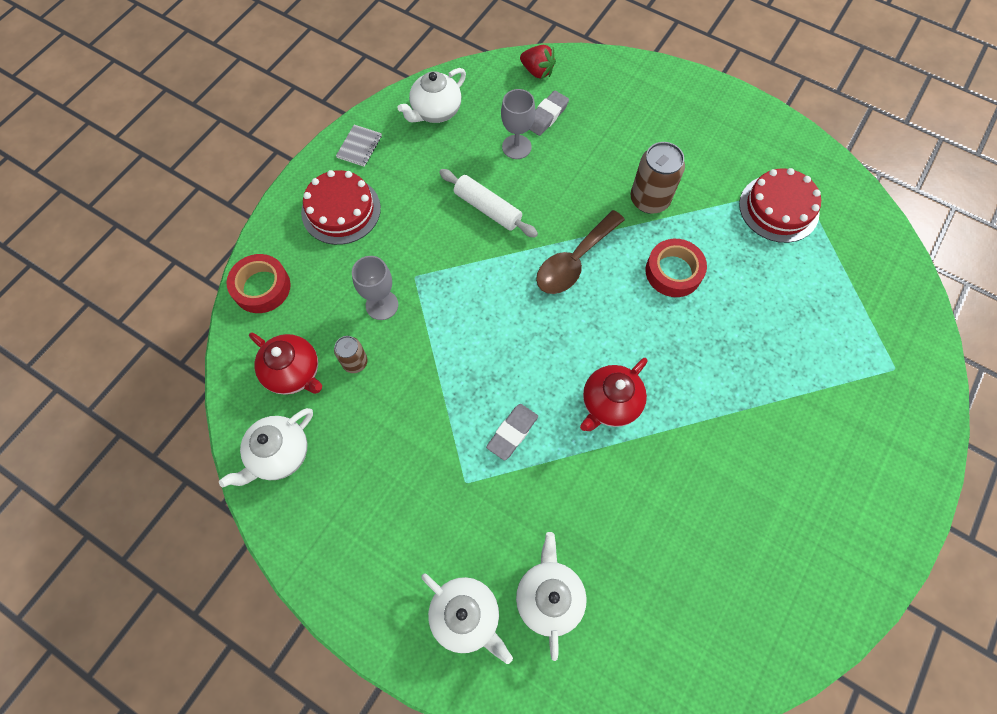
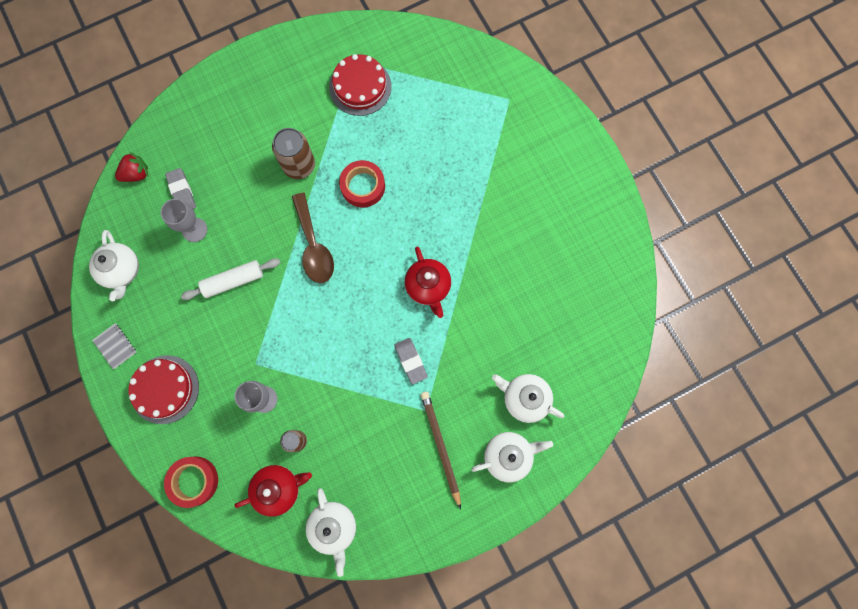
camera: 60 degrees left, 10 degrees up
(432, 524) = (441, 446): none -> brown pencil

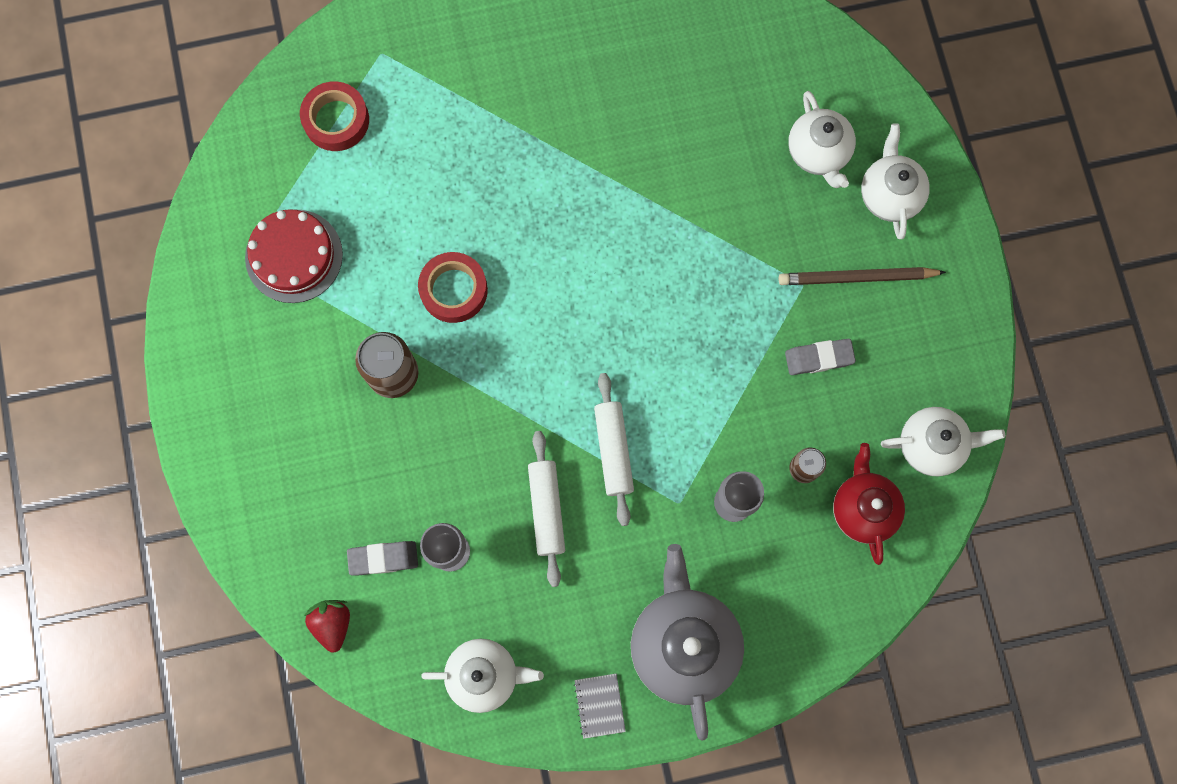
camera: 75 degrees left, 0 degrees up
(115, 346) = (599, 705): grey notebook -> grey notebook turned 75 degrees counterclockwise
(164, 389) = (683, 643): red cake -> grey teapot
(194, 481) = (826, 626): red tape -> red tape (336, 120)
(281, 313) = (613, 450): none -> white rolling pin
(314, 246) = (526, 381): brown spoon -> none
(411, 361) = (730, 287): grey eraser -> grey eraser (819, 358)
(428, 287) = (631, 237): red teapot -> none
(524, 398) = (818, 153): white teapot -> white teapot turned 60 degrees counterclockwise

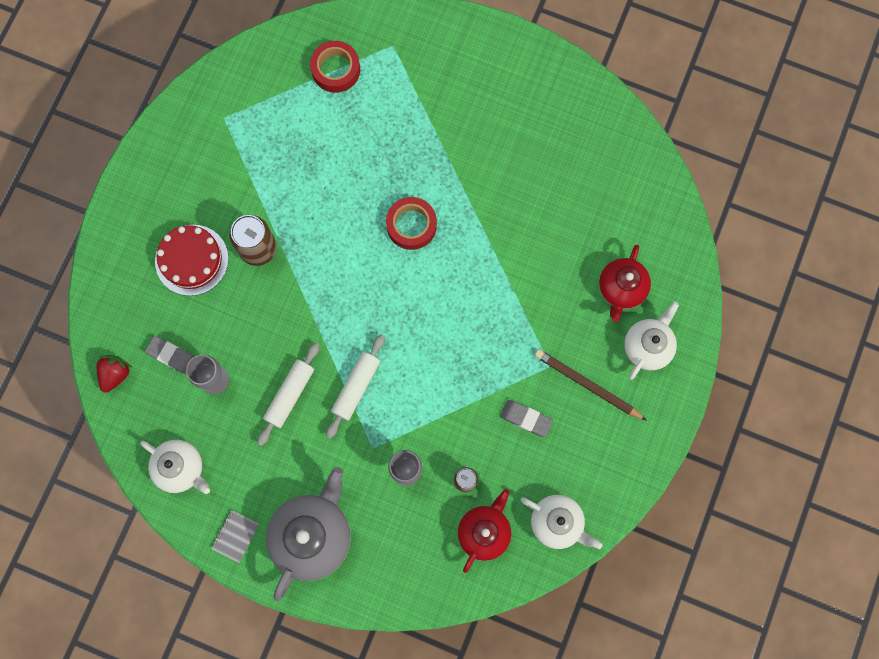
camera: 35 degrees right, 0 degrees up
(294, 256) = (251, 136): red cake -> red cake (191, 260)
(454, 290) = (331, 222): red tape -> red tape (411, 225)
(818, 153) = (621, 289): white teapot -> red teapot

